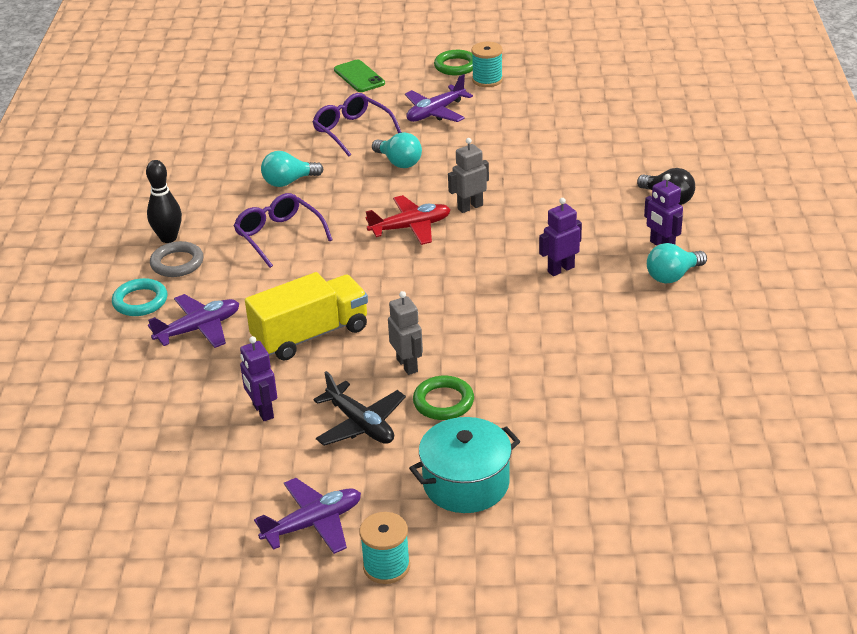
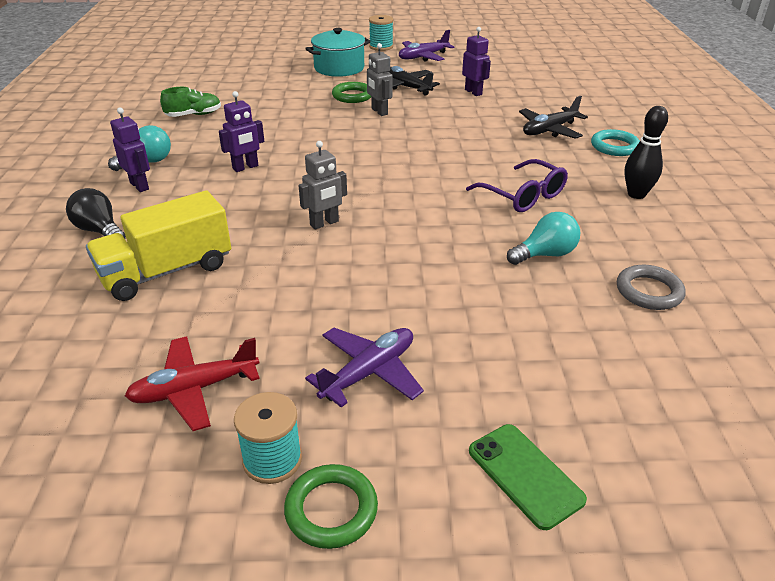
camera: 175 degrees right, 0 degrees up
(177, 263) = (607, 173): grey ring -> grey ring (649, 291)
(199, 329) = (549, 130): purple plane -> black plane
(311, 335) = (457, 127): yellow truck -> yellow truck (167, 271)
(352, 131) = (492, 334): purple glasses -> none
(399, 162) = (413, 280): turquoise light bulb -> none
(410, 227) = (388, 203): red plane -> red plane (194, 389)
(659, 358) = (194, 115): none -> green shoe

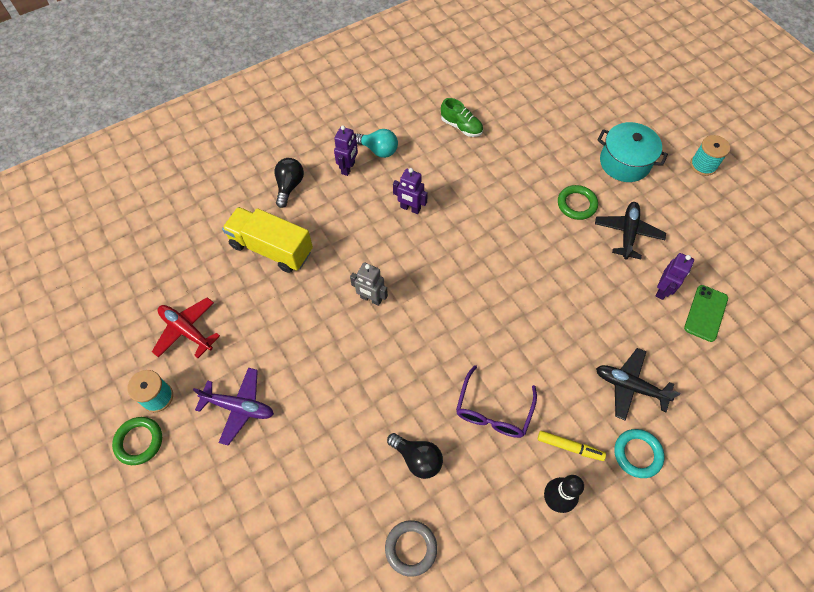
camera: 60 degrees right, 25 degrees up
(379, 111) = (562, 239): grey robot -> none
(423, 57) = (710, 211): purple plane -> none
(525, 475) = (198, 525): green phone -> green phone (705, 313)
(545, 254) = (417, 459): turquoise light bulb -> black light bulb
(588, 172) = (570, 447): none -> yellow marker

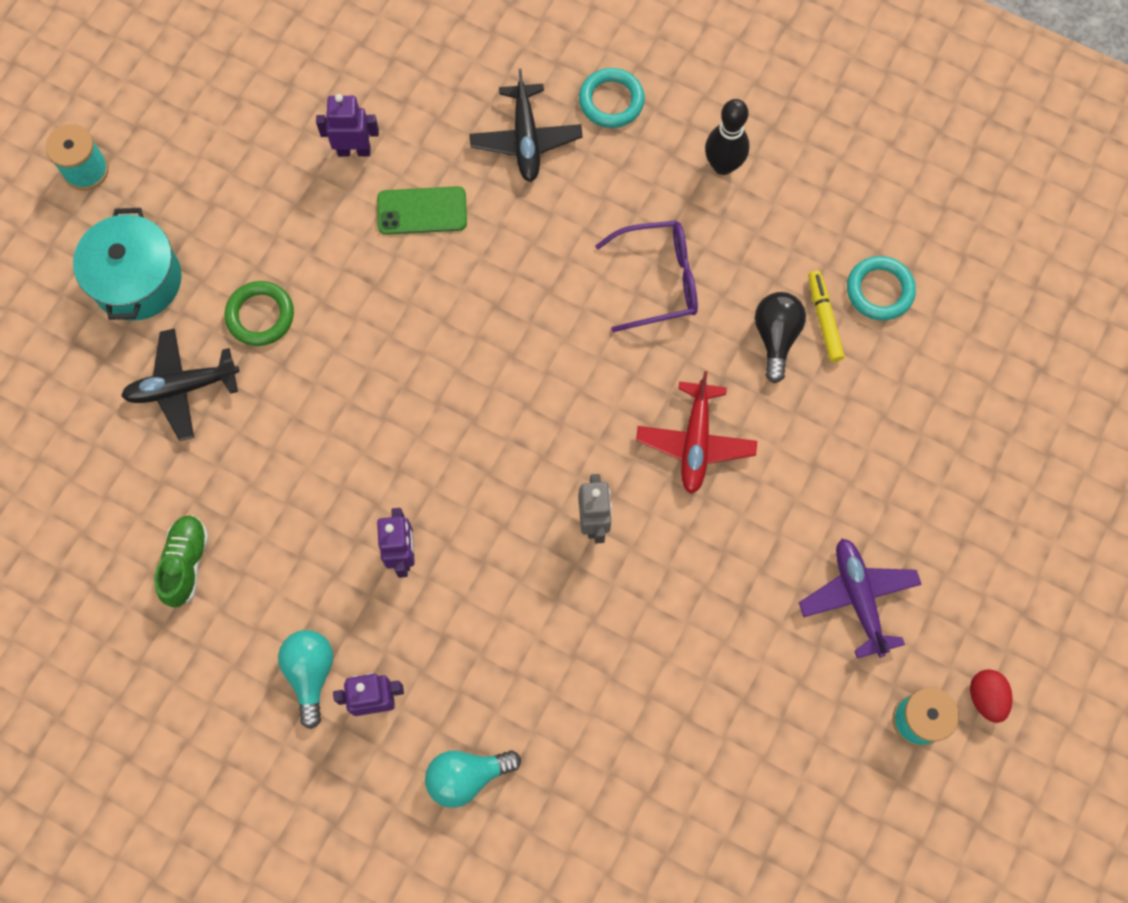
camera: 120 degrees left, 10 degrees up
(139, 441) = (985, 697): green ring -> red egg
(187, 330) = (803, 754): red plane -> red plane (695, 442)
(271, 248) = (598, 724): yellow truck -> none
(289, 186) = (467, 776): black light bulb -> turquoise light bulb
(411, 548) = (879, 290): grey ring -> turquoise ring
(570, 447) = (649, 175): yellow marker -> yellow marker (824, 319)
(627, 233) = (278, 227): black plane -> black plane (182, 387)
(705, 313) = (362, 89): green phone -> green phone (422, 211)

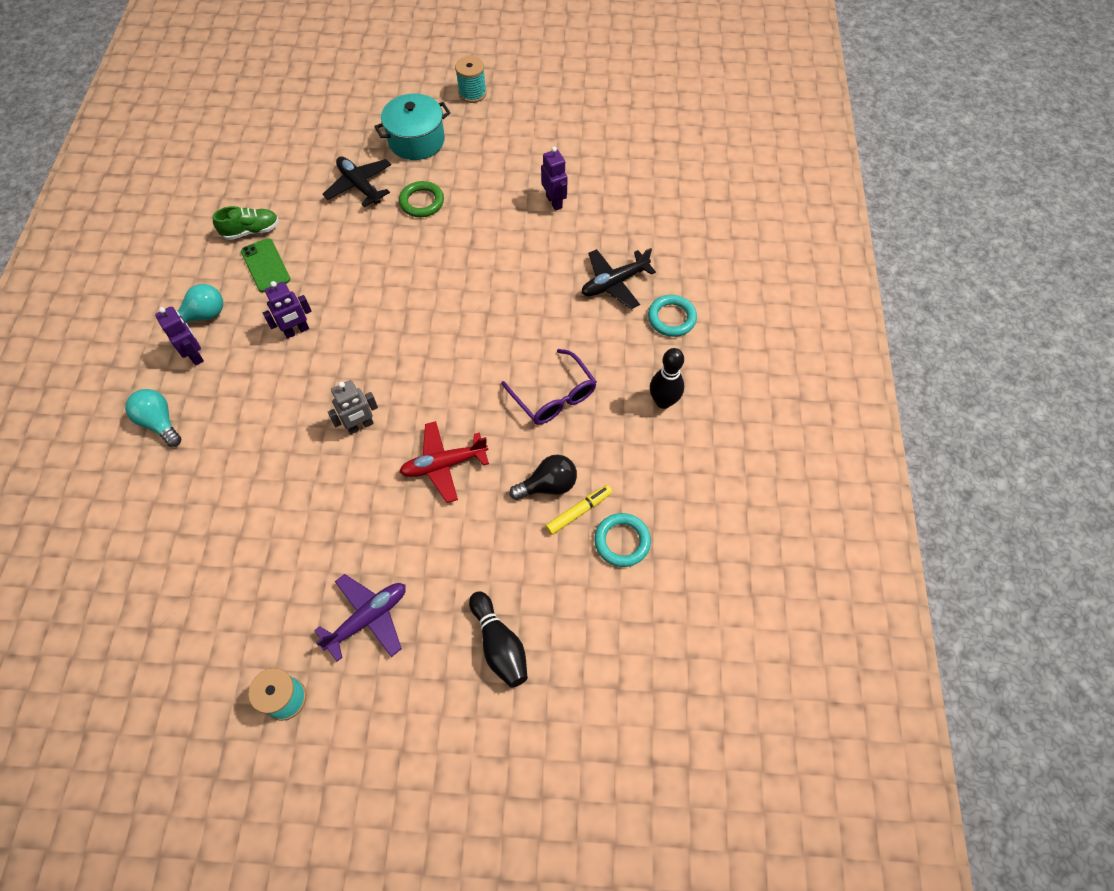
camera: 65 degrees right, 10 degrees down
(422, 211) = (532, 250): green phone -> green phone (265, 265)
(946, 468) = (499, 644): none -> black bowling pin
(985, 697) = (320, 745): red egg -> none

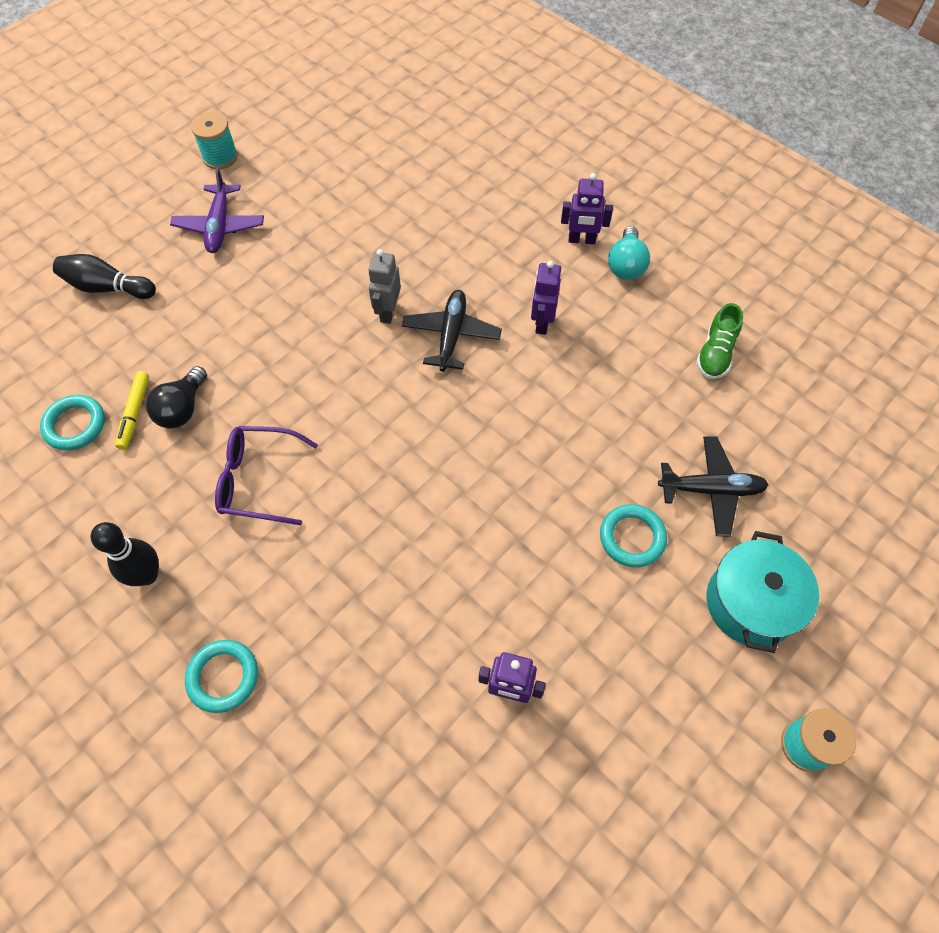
camera: 130 degrees right, 0 degrees up
(159, 422) = (528, 189): turquoise light bulb -> none
(265, 265) = (652, 341): green phone -> none
(422, 202) = (632, 537): green ring -> turquoise ring
(444, 464) = (286, 347): red plane -> none
(614, 283) = (327, 655): black plane -> black plane (451, 335)

